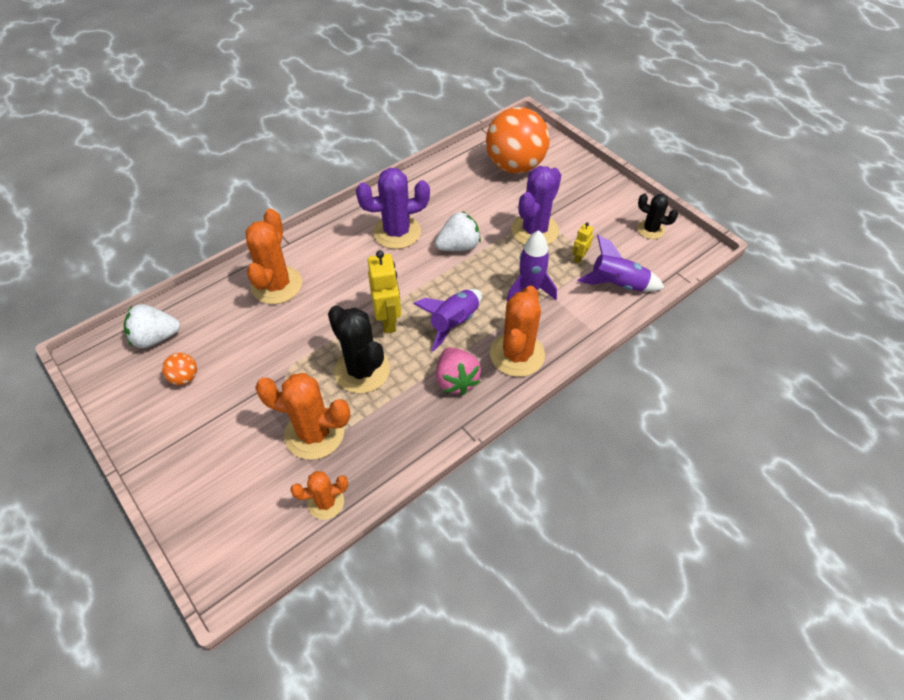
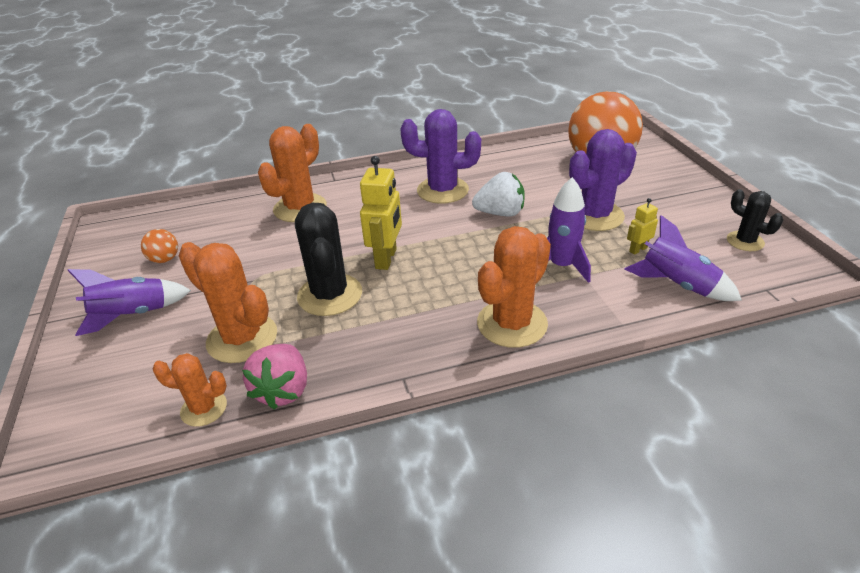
camera: 25 degrees right, 15 degrees down
(156, 338) = (167, 224): white strawberry -> none
(454, 323) = (455, 277): purple rocket -> purple rocket (133, 315)
(456, 380) = (425, 330): pink strawberry -> pink strawberry (283, 390)

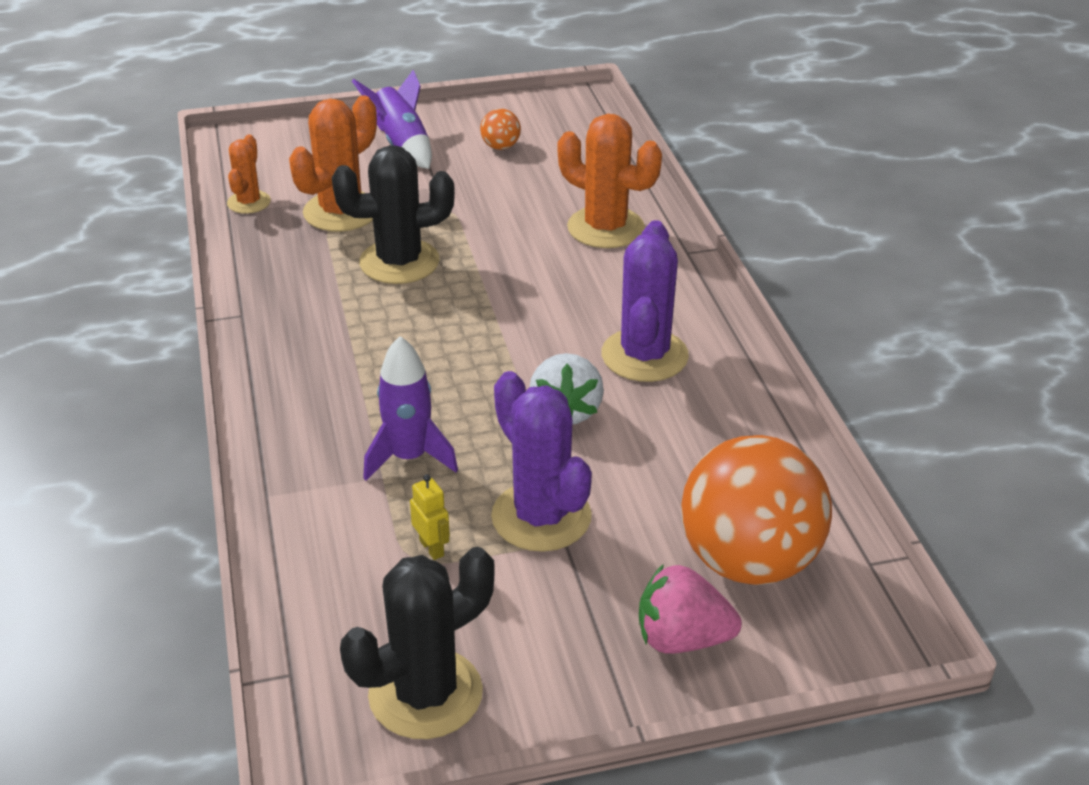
camera: 90 degrees right, 0 degrees up
(283, 390) = (254, 243): pink strawberry -> pink strawberry (682, 639)
(386, 259) = (465, 302): yellow robot -> none
(512, 323) = (300, 398): orange cactus -> none
(677, 285) = (331, 571): purple rocket -> none
(745, 241) = (425, 694): black cactus -> black cactus, size x1.74

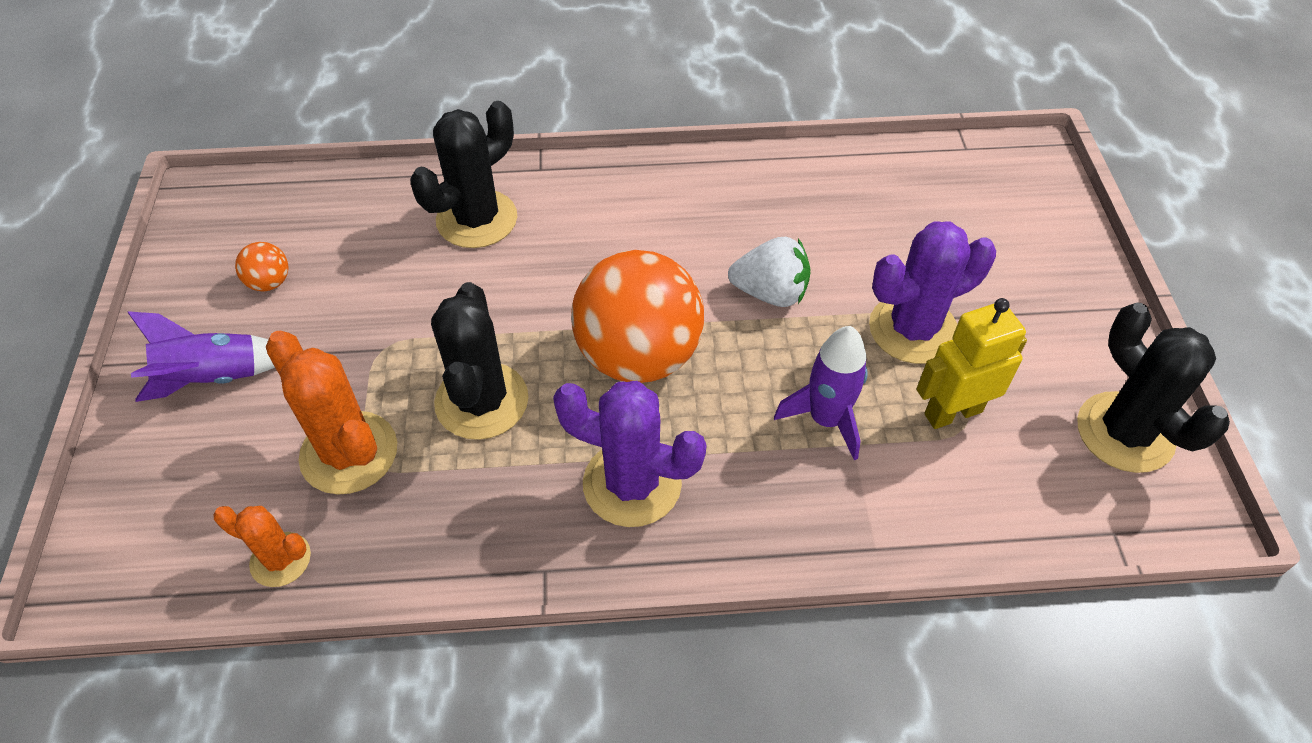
camera: 80 degrees left, 15 degrees up
(432, 548) = (952, 412): yellow robot -> yellow robot, size x1.92
(605, 228) = (477, 219): orange cactus -> black cactus
(644, 355) = (697, 226): purple cactus -> purple cactus (632, 484)
(682, 639) = (1049, 263): pink strawberry -> none
(748, 561) = (965, 211): orange ball -> orange ball (638, 356)

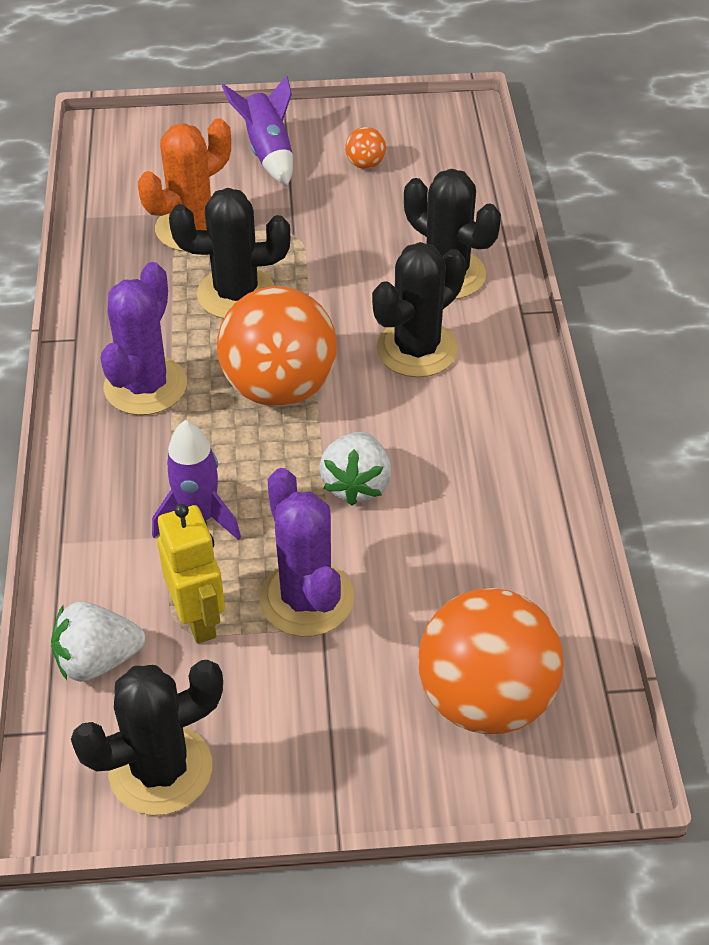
camera: 90 degrees right, 5 degrees down
(280, 560) = (106, 208): orange cactus -> none
(586, 245) = (417, 349): none -> black cactus
(991, 214) = (485, 699): none -> orange ball
(1021, 495) = (98, 660): none -> white strawberry

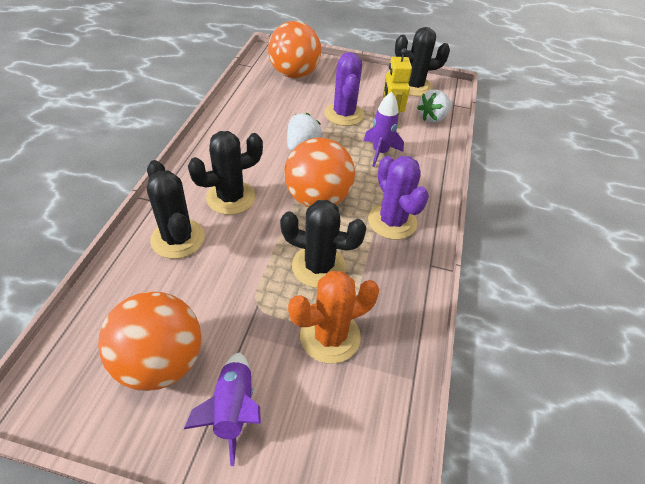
camera: 165 degrees left, 0 degrees up
(98, 660) = (432, 118): white strawberry -> white strawberry turned 135 degrees clockwise
(145, 386) = (392, 221): purple cactus -> purple cactus turned 60 degrees counterclockwise
(365, 164) = (161, 362): orange ball -> orange ball, size x2.46

